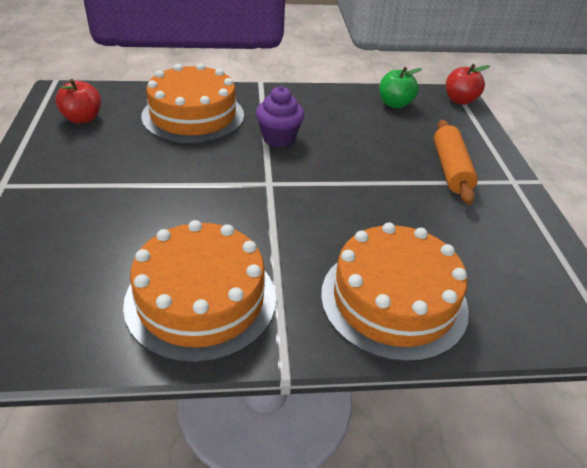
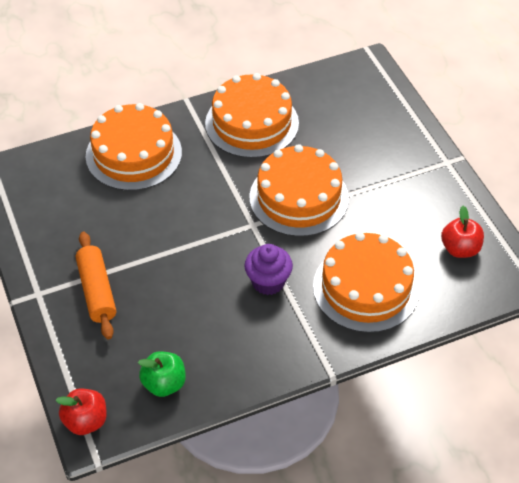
camera: 165 degrees right, 10 degrees up
(201, 194) = (299, 197): none -> orange cake

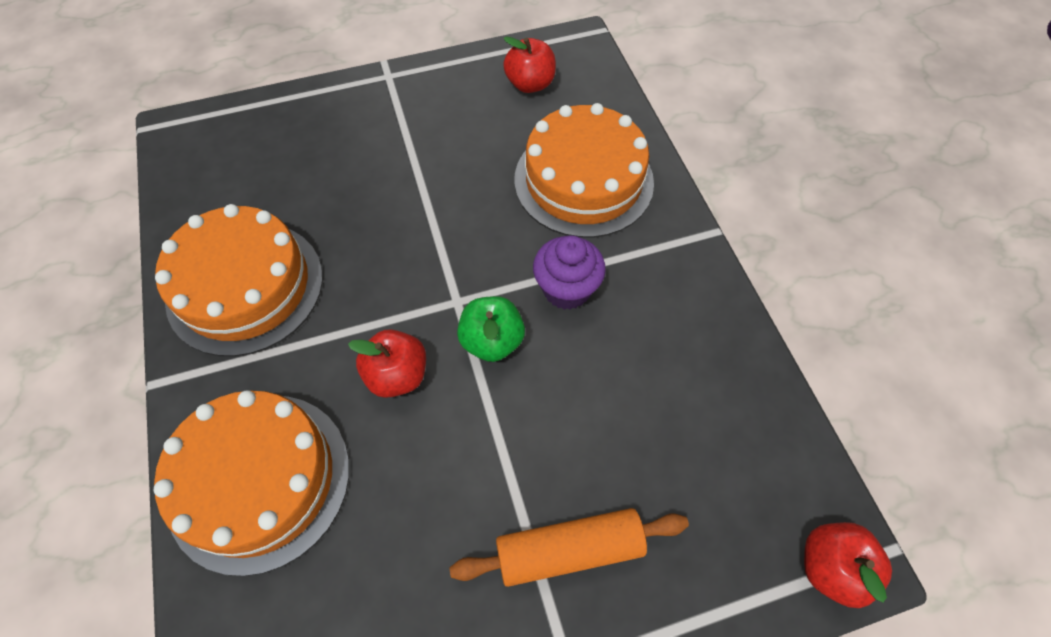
camera: 85 degrees left, 10 degrees up
(164, 384) = (750, 441): green apple -> green apple (492, 341)
(198, 202) = (397, 375): none -> red apple
(299, 197) = (415, 238): orange cake -> none

